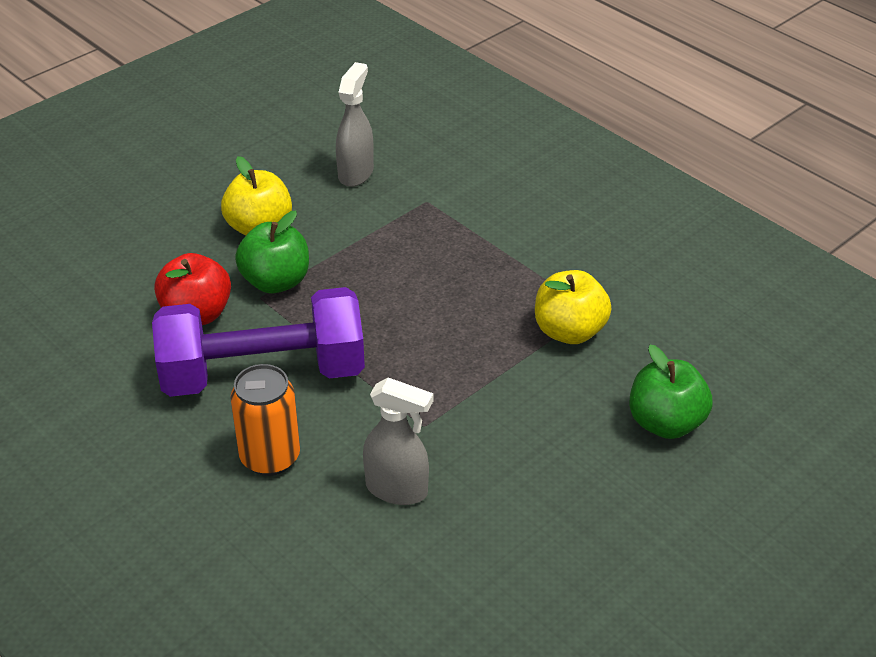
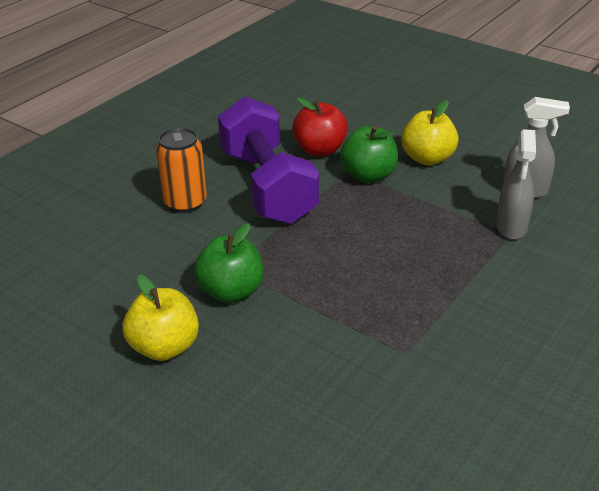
camera: 80 degrees right, 5 degrees down
(397, 490) = (160, 263): grey spray bottle -> grey spray bottle (511, 227)
(569, 331) = (369, 339): yellow apple -> yellow apple (164, 347)
(666, 423) = (260, 417): green apple -> green apple (231, 291)

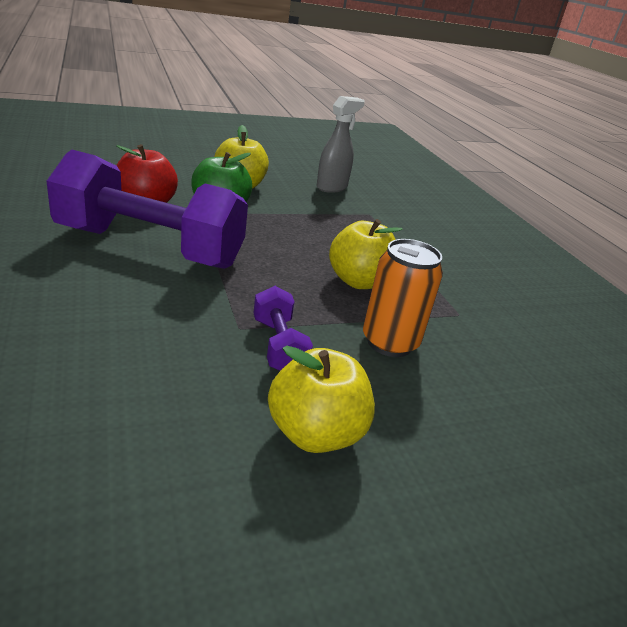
camera: 60 degrees left, 5 degrees down
(185, 203) = (87, 294): orange can -> orange can (389, 342)
(231, 291) = (278, 346): green apple -> purple dumbbell
(371, 283) = (359, 281): none -> yellow apple
(511, 227) = (363, 210): grey spray bottle -> none

